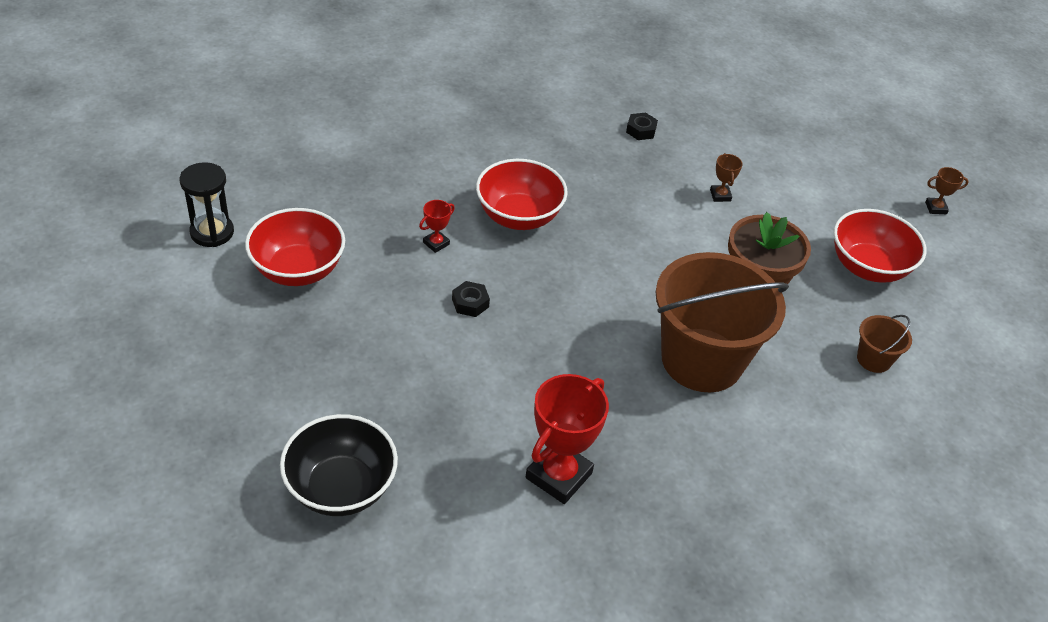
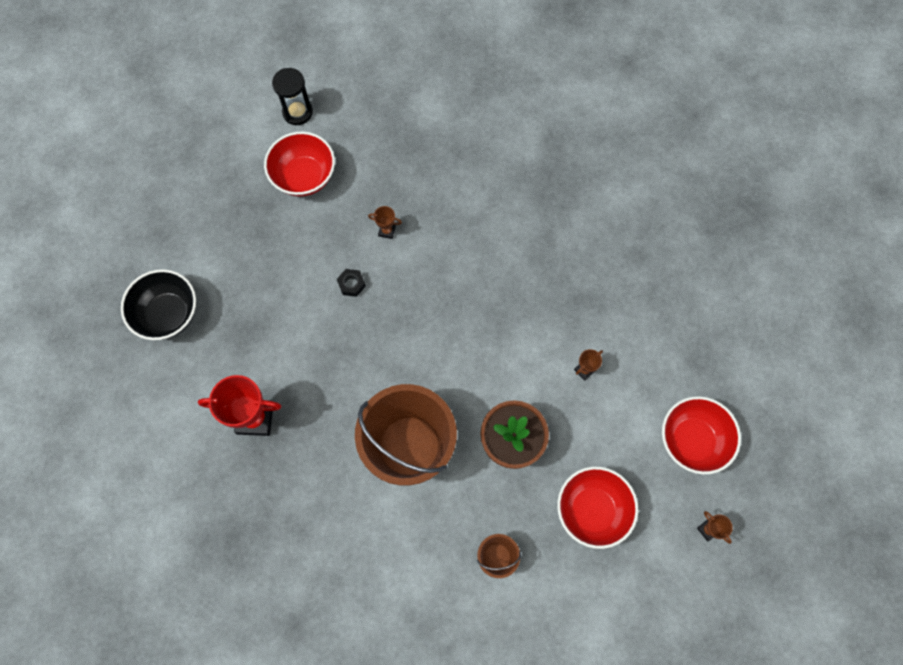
camera: 60 degrees right, 25 degrees up
(436, 243) = (387, 231): red trophy -> brown trophy
(519, 216) = (451, 260): red bowl -> red bowl (692, 440)
(641, 130) = (611, 278): black nut -> none

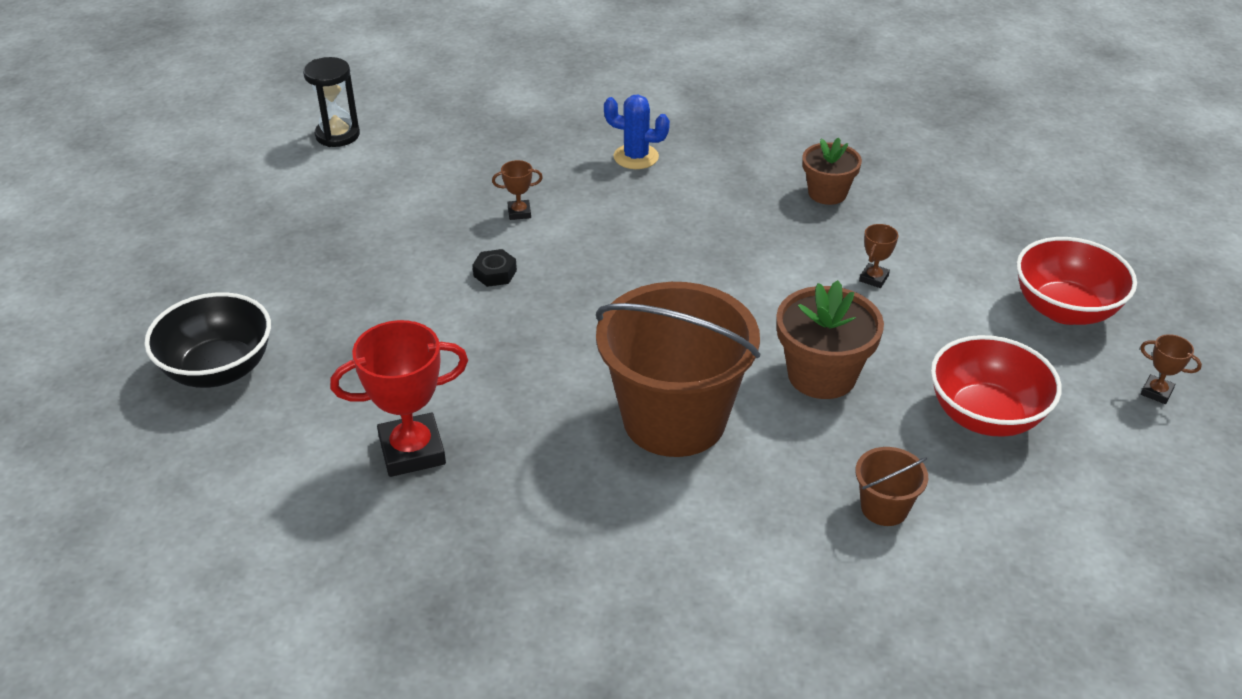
camera: 20 degrees left, 30 degrees down
(304, 177) = (374, 189): red bowl -> none
(483, 199) = (636, 157): none -> blue cactus
(594, 278) = (827, 193): none -> brown flower pot

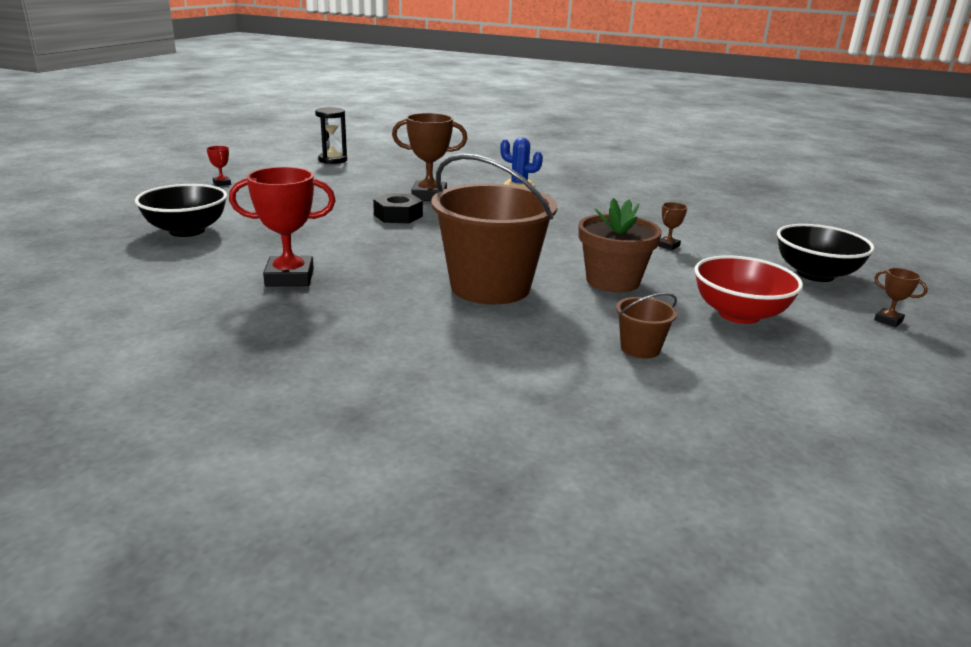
camera: 10 degrees right, 15 degrees down
(203, 235) = (222, 183): none -> red trophy
(495, 273) = (398, 216): black nut -> black nut, size x1.60
(519, 213) = (429, 196): brown trophy -> brown trophy, size x2.14
(827, 193) = (646, 210): brown flower pot -> none
(1064, 309) = (815, 274): red bowl -> black bowl

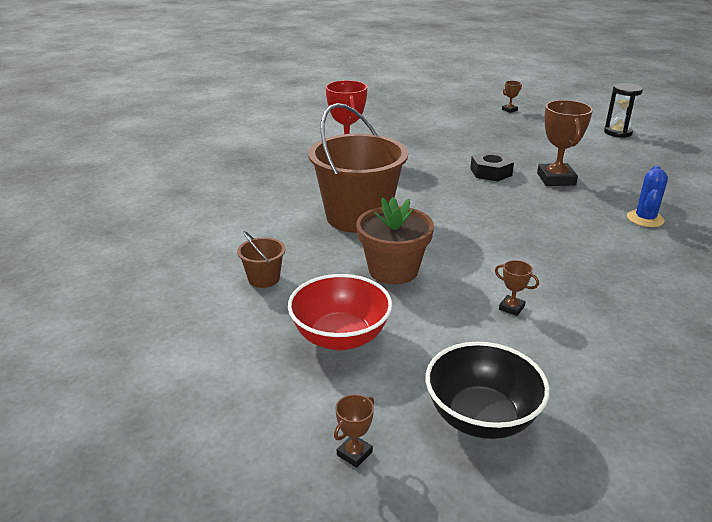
camera: 85 degrees right, 5 degrees up
(187, 231) = (408, 118): black bowl -> none
(222, 183) = (509, 110): red trophy -> brown trophy

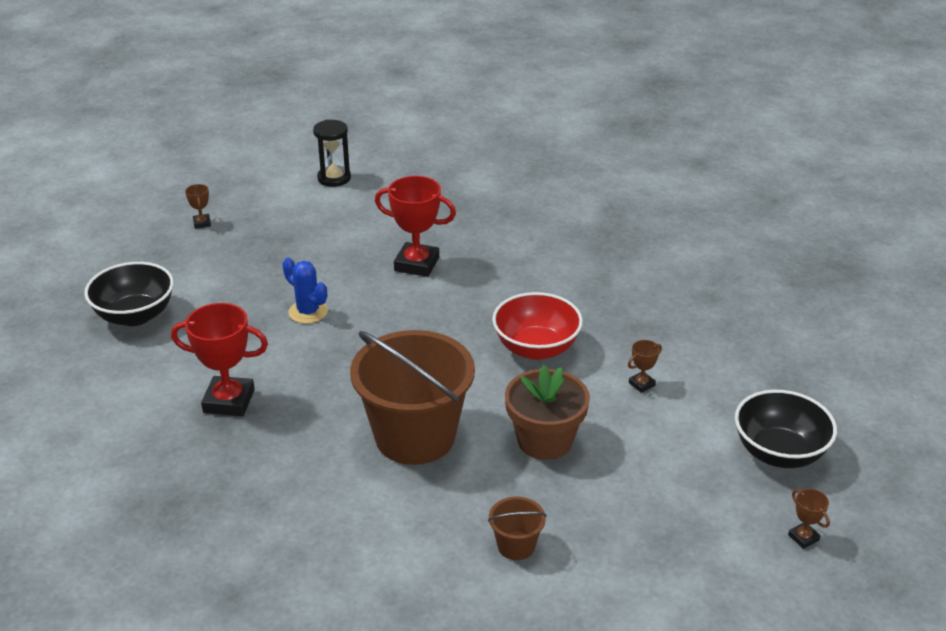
camera: 70 degrees left, 5 degrees up
(340, 337) = (646, 509): red bowl -> red bowl (536, 348)
(401, 115) = (135, 315): none -> black bowl
(491, 172) = (368, 301): black nut -> none
(556, 179) = (416, 264): brown trophy -> red trophy
(645, 219) = (531, 246): blue cactus -> blue cactus (308, 312)

